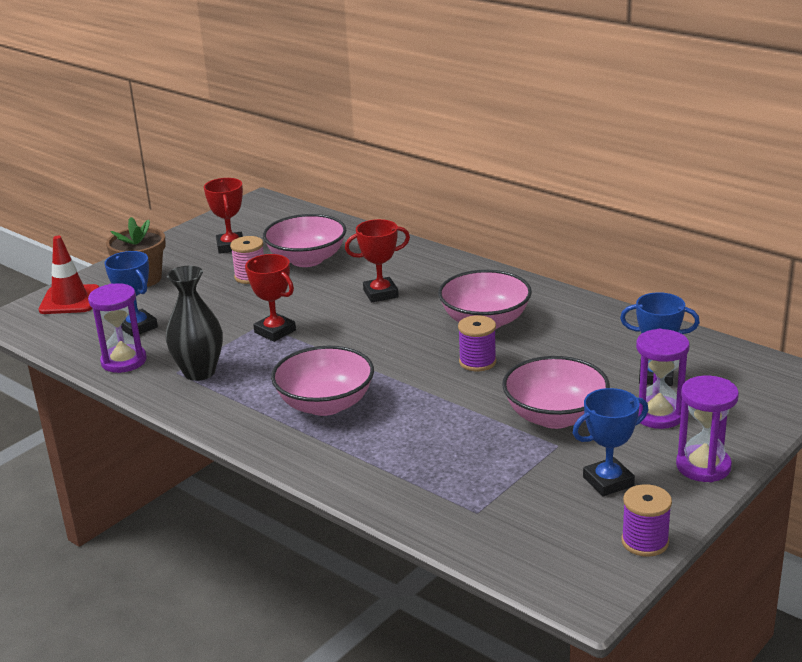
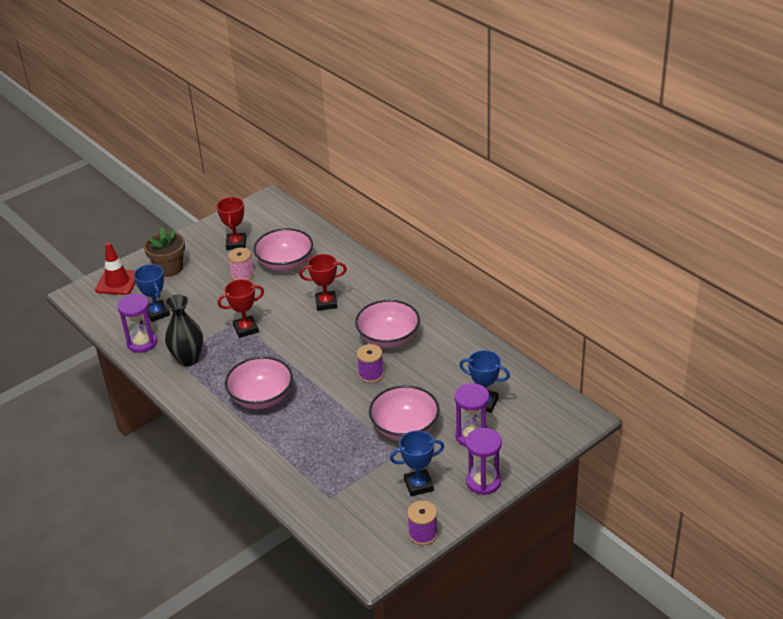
camera: 10 degrees right, 10 degrees up
(275, 331) = (246, 329): red trophy -> red trophy turned 75 degrees counterclockwise

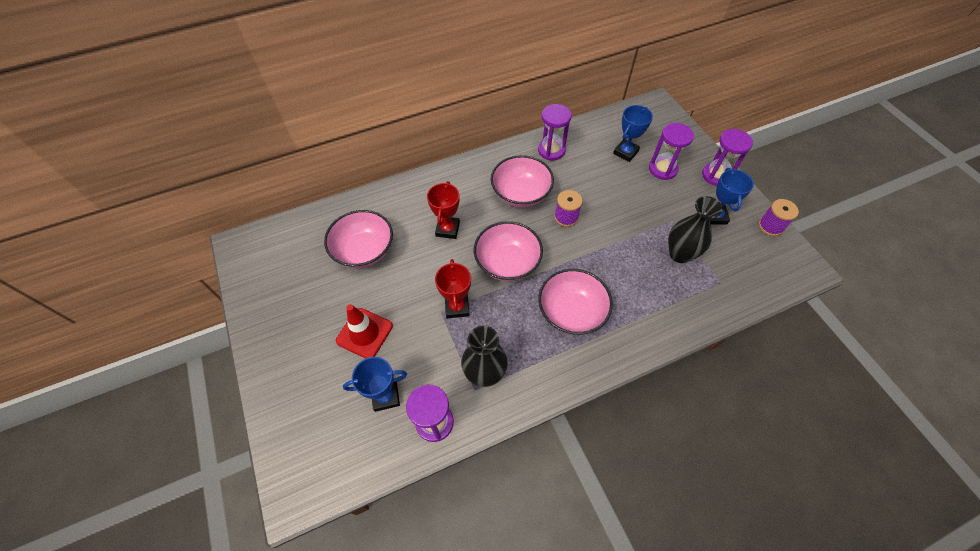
camera: 75 degrees left, 20 degrees up
(117, 282) = (297, 438): red traffic cone -> red traffic cone (364, 333)
(169, 268) = (304, 370): brown flower pot -> none
(236, 244) = (300, 290): red trophy -> none
(242, 275) = (362, 294): pink spool -> none
(355, 463) = (680, 254): none -> black vase
(405, 428) = (643, 209): pink bowl -> pink bowl (507, 263)
(459, 347) = (551, 150): none -> purple hourglass

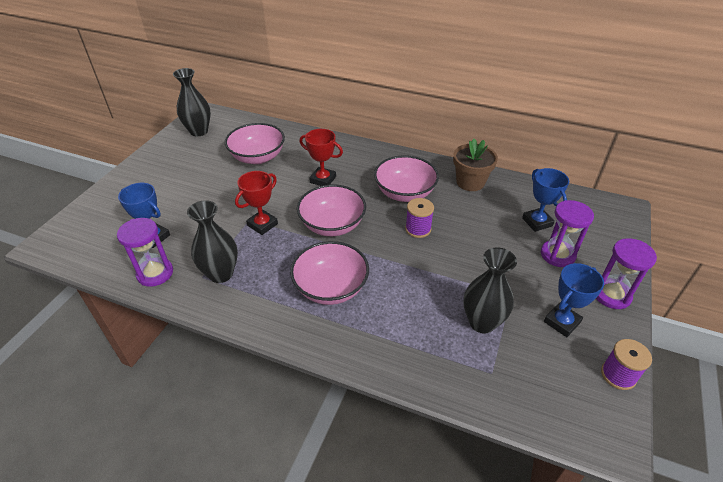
camera: 45 degrees right, 15 degrees down
(267, 267) = (199, 131): none -> black vase
(364, 333) = (193, 197): red traffic cone -> none
(447, 229) = (323, 179): red trophy -> red trophy turned 60 degrees clockwise
(551, 150) = (470, 182): purple hourglass -> brown flower pot
(625, 152) = (537, 222): blue trophy -> blue trophy turned 75 degrees clockwise

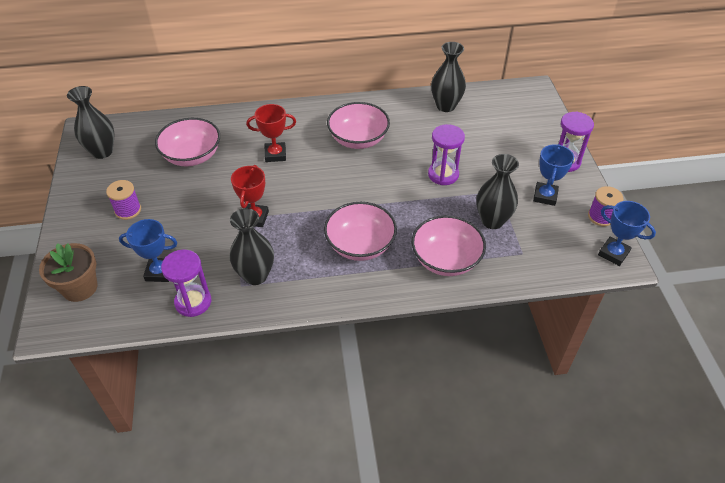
camera: 30 degrees left, 5 degrees up
(332, 225) = (318, 193): pink bowl -> pink bowl (446, 260)
(418, 229) = (393, 167): purple spool -> purple spool (128, 210)
(470, 182) = (405, 109): brown flower pot -> brown flower pot (80, 288)
(513, 193) = (445, 106): none -> black vase
(537, 222) = (480, 124): blue trophy -> blue trophy (613, 253)
(557, 255) = (511, 146): purple hourglass -> purple hourglass (443, 174)

